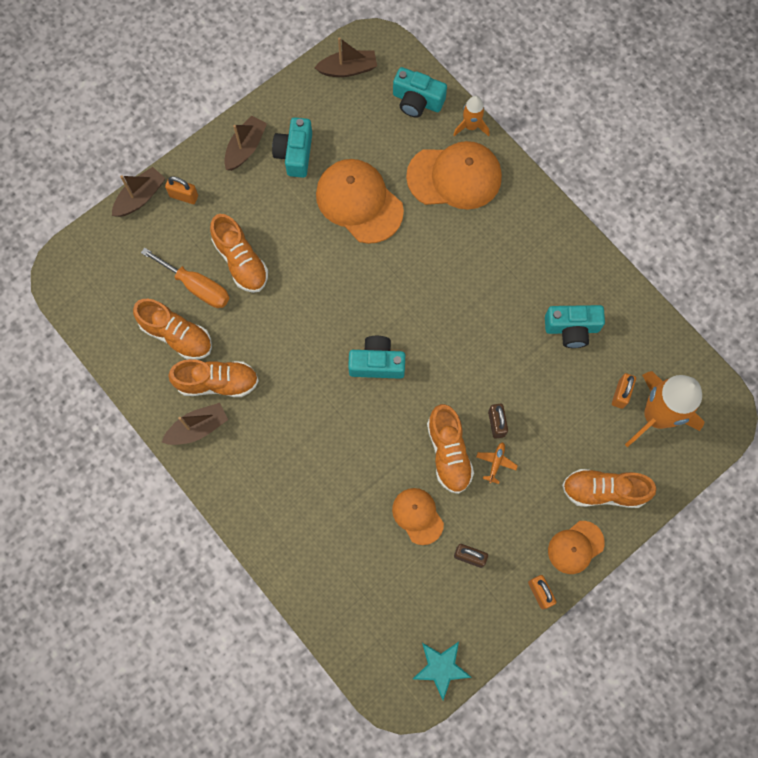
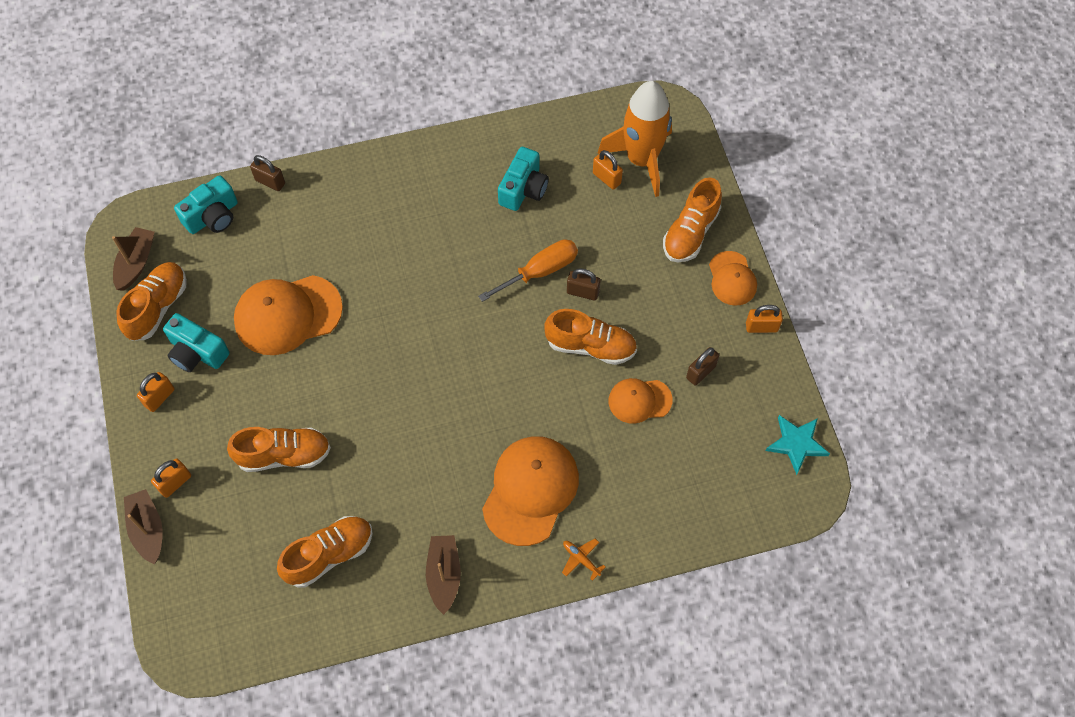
camera: 65 degrees left, 10 degrees down
(197, 287) = (286, 511): orange screwdriver -> orange screwdriver (540, 271)
(217, 382) = (404, 534): orange shoe -> orange shoe (158, 307)
(245, 148) = (159, 397): brown boat -> orange padlock
(377, 363) = (466, 371): turquoise camera -> none
(454, 177) = (314, 219): orange cap -> orange cap (530, 490)
(471, 126) = (270, 182): orange rocket -> brown padlock
(496, 462) = (620, 309): orange plane -> orange plane (581, 559)

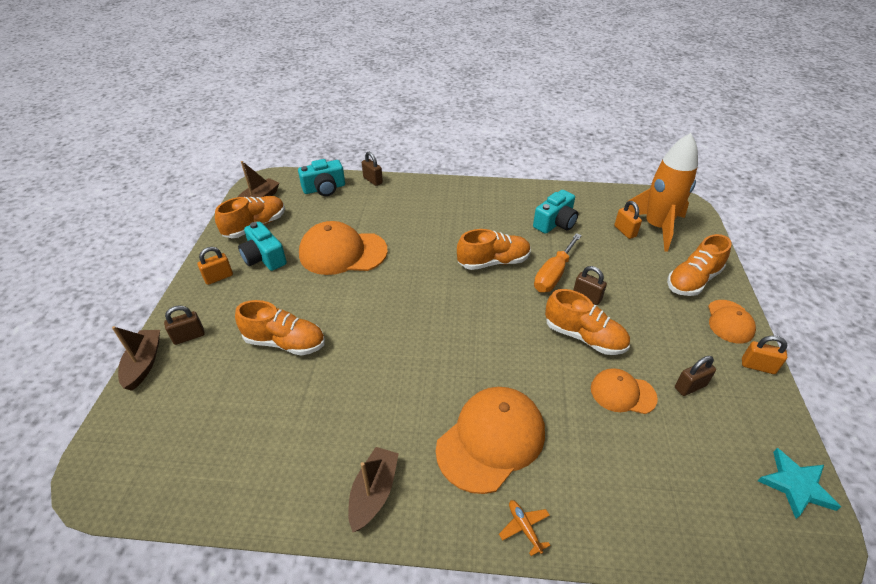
camera: 20 degrees right, 20 degrees down
(175, 483) = (189, 336): orange padlock -> brown padlock
(329, 555) = (276, 435): orange shoe -> orange shoe (493, 262)
(540, 271) = (553, 274): orange screwdriver -> orange screwdriver turned 135 degrees clockwise

